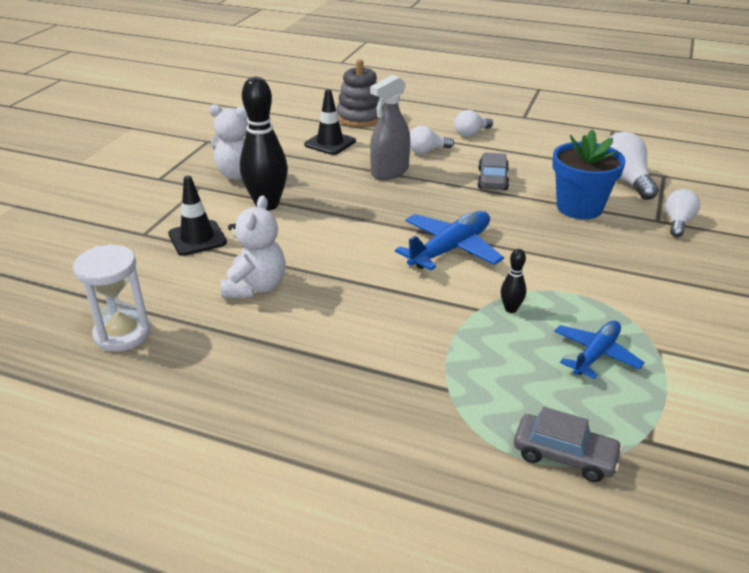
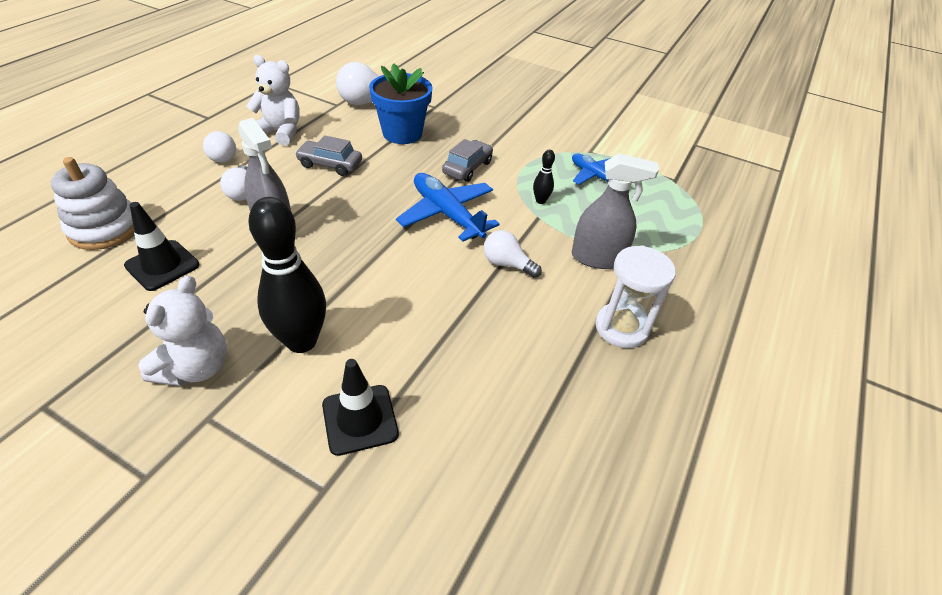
camera: 85 degrees left, 10 degrees up
(122, 333) = (560, 498): white hourglass -> white hourglass (621, 327)
(256, 287) = (483, 362): white teddy bear -> white teddy bear (280, 132)
(360, 117) = (104, 228): grey stacking toy -> white stacking toy
(422, 355) = (597, 258): none -> grey spray bottle
(564, 455) = (694, 214): grey car -> grey car (467, 168)
(678, 223) = (441, 100): white light bulb -> white light bulb (507, 264)

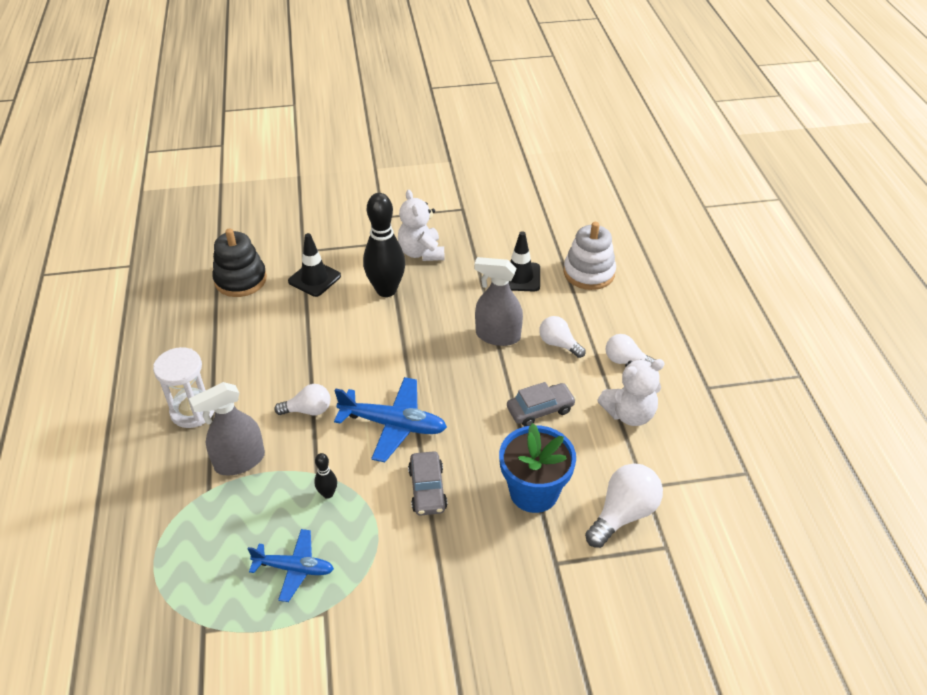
camera: 145 degrees right, 0 degrees up
(456, 493) = (240, 280): none -> black stacking toy

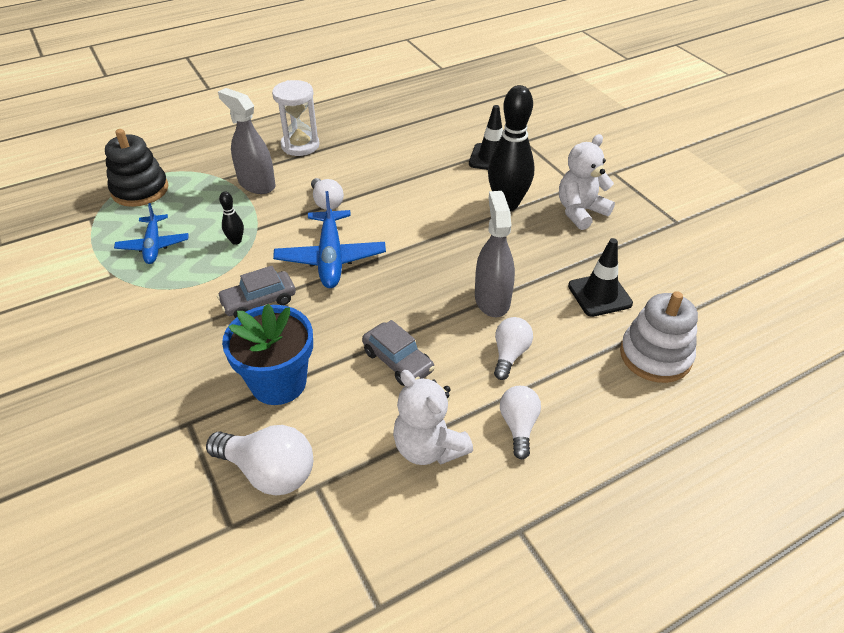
camera: 70 degrees right, 0 degrees up
(240, 280) = (462, 121): black stacking toy -> black stacking toy (140, 190)

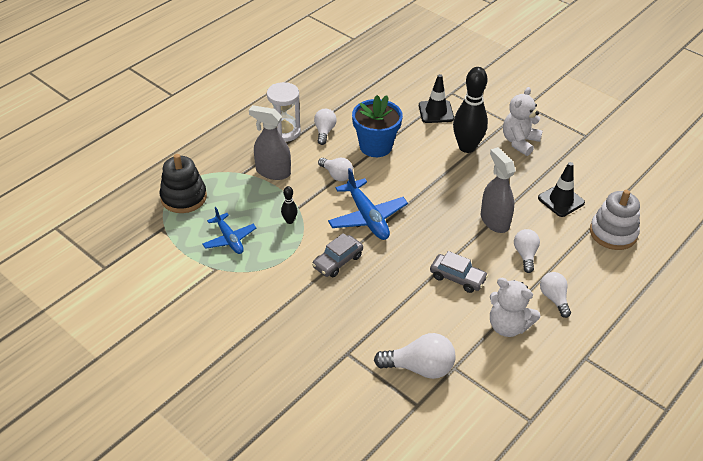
camera: 20 degrees left, 0 degrees up
(278, 382) = (389, 312): blue flower pot -> blue flower pot (375, 146)
(345, 154) = (324, 131): none -> white light bulb

